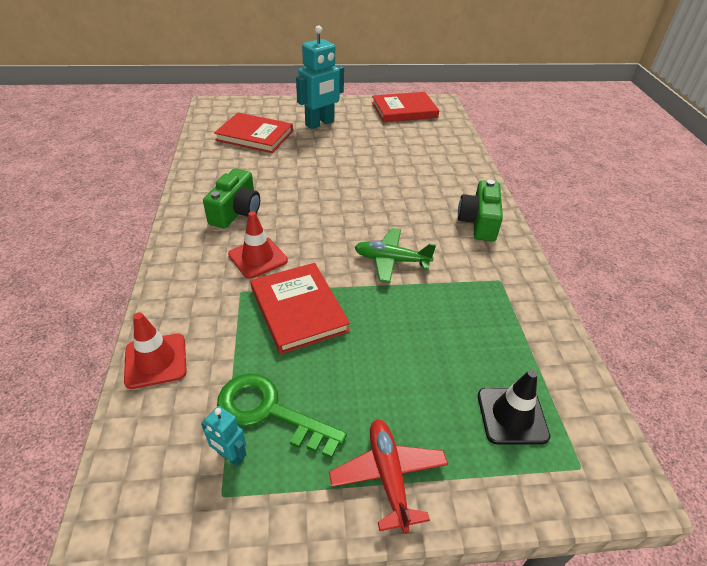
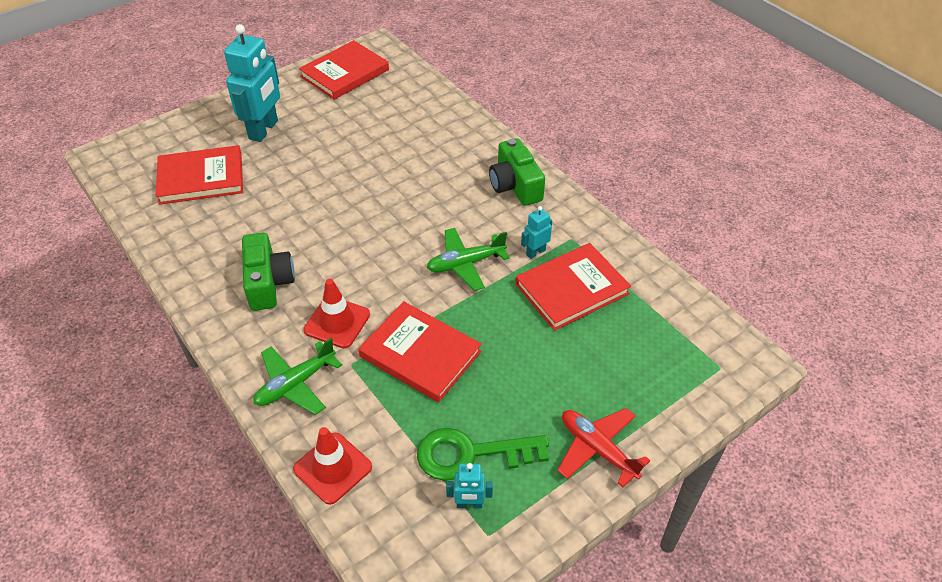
camera: 30 degrees left, 5 degrees up
(190, 286) = (296, 384): none -> green plane
(459, 277) = (535, 252): none -> turquoise robot
(470, 320) = (572, 289): none -> red book
(512, 416) = (653, 354): black traffic cone -> none

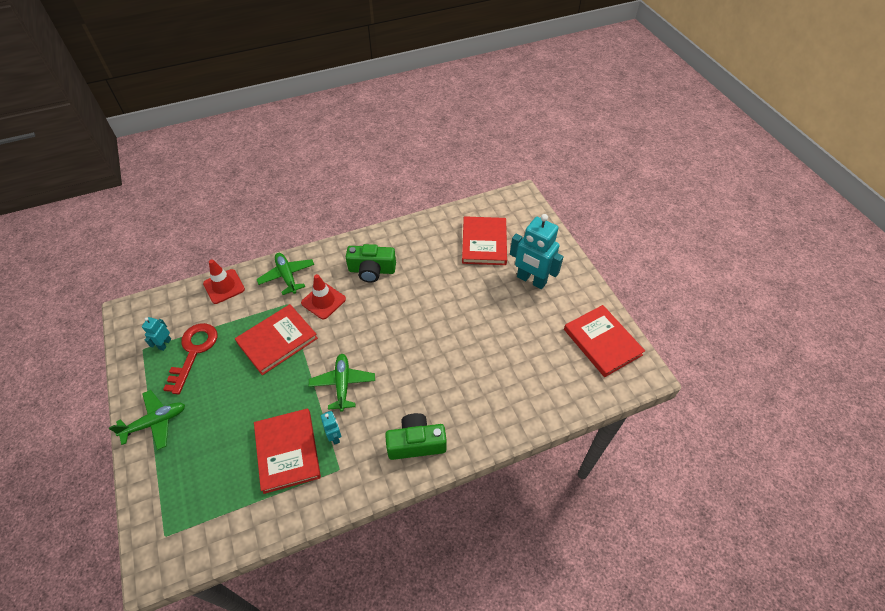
camera: 105 degrees right, 5 degrees up
(470, 454) = (194, 352): green key -> red key
(597, 449) = (155, 422): red plane -> green plane

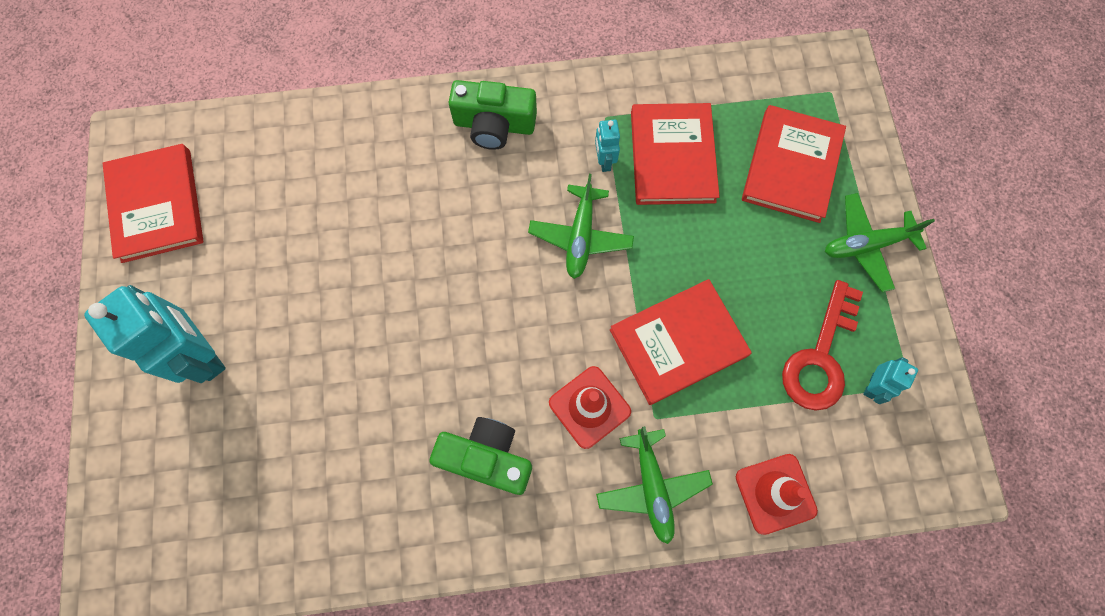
camera: 165 degrees left, 20 degrees up
(484, 243) = (248, 470): red book -> red book (791, 166)

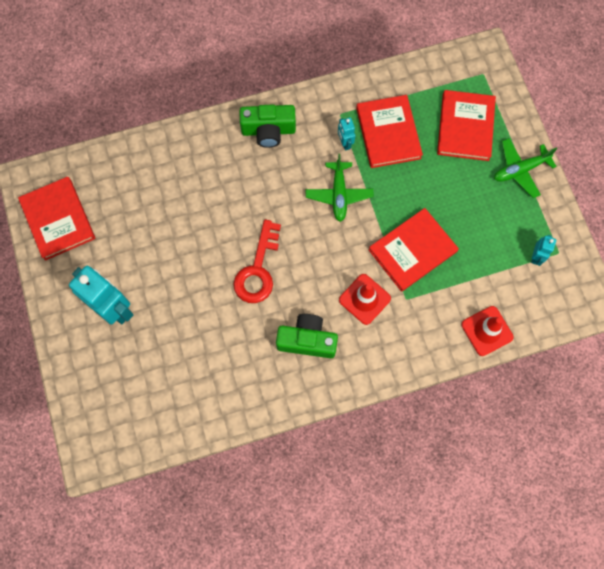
camera: 10 degrees left, 0 degrees up
(652, 487) = (411, 340): green plane -> none
(820, 357) = (501, 244): red key -> red key (258, 269)

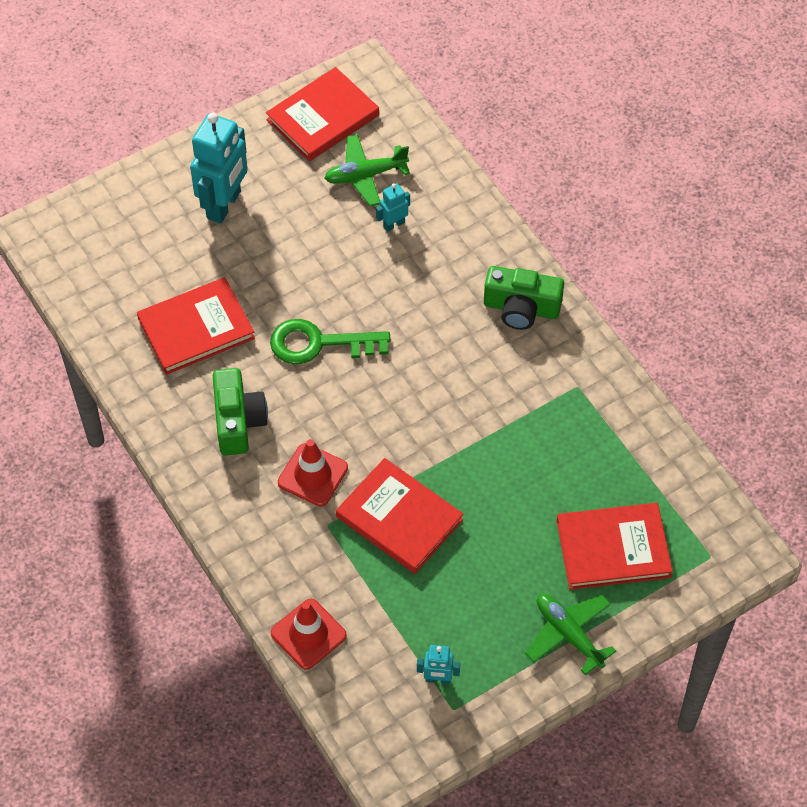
camera: 75 degrees right, 15 degrees down
(258, 269) = (319, 343): red key -> green key
(268, 131) = (521, 308): green camera -> green camera turned 60 degrees counterclockwise
(339, 194) = (455, 412): green plane -> green plane (365, 175)
(345, 143) = (534, 402): turquoise robot -> turquoise robot (393, 224)
(388, 133) = (568, 452): red book -> red book (196, 329)

